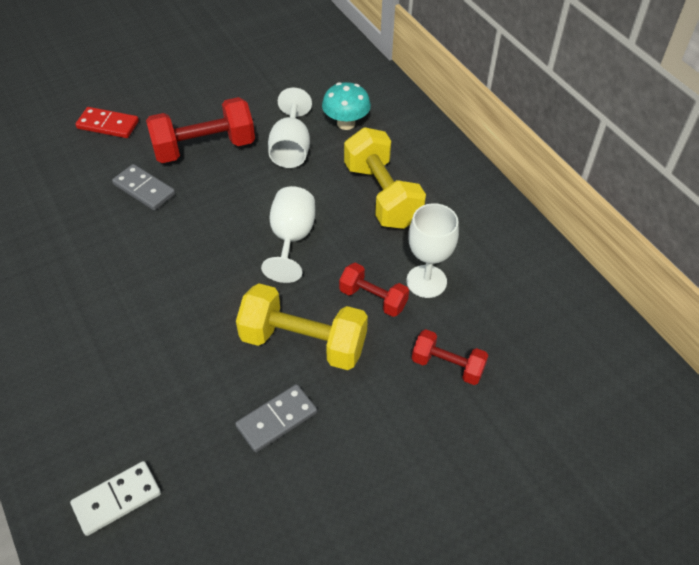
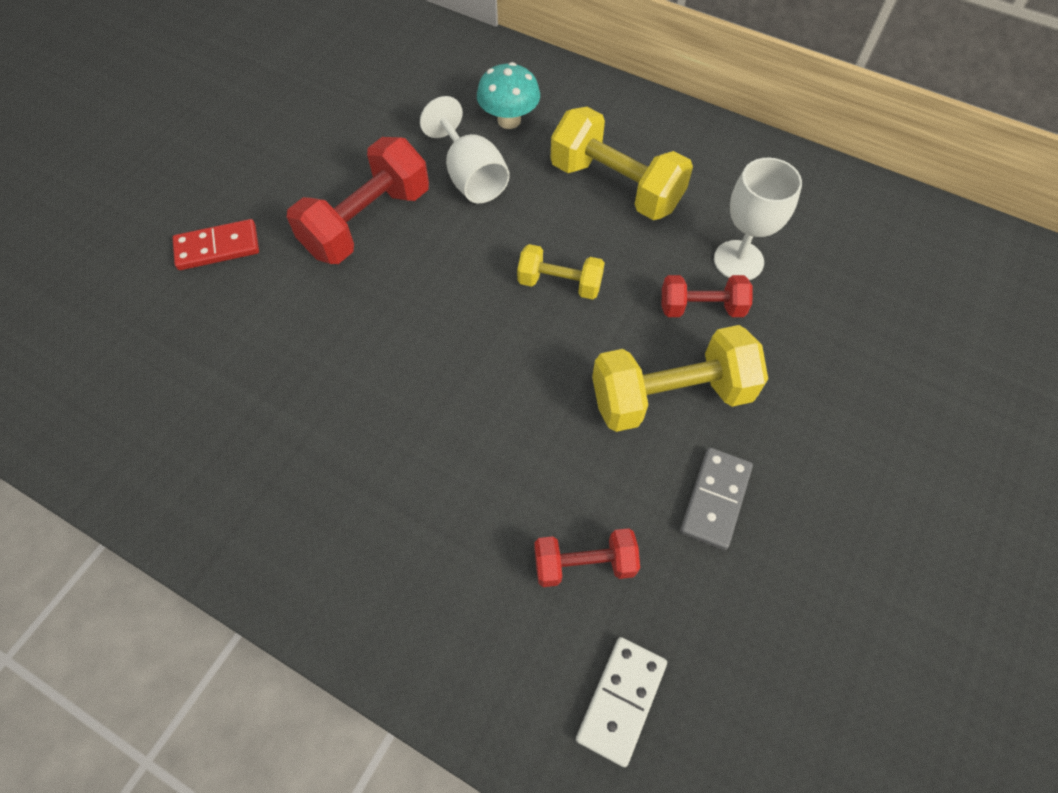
camera: 30 degrees left, 10 degrees up
(144, 189) = (335, 308): grey domino -> none
(291, 239) = (559, 283): white goblet -> yellow dumbbell
(447, 366) = (832, 341): red dumbbell -> red dumbbell (584, 564)

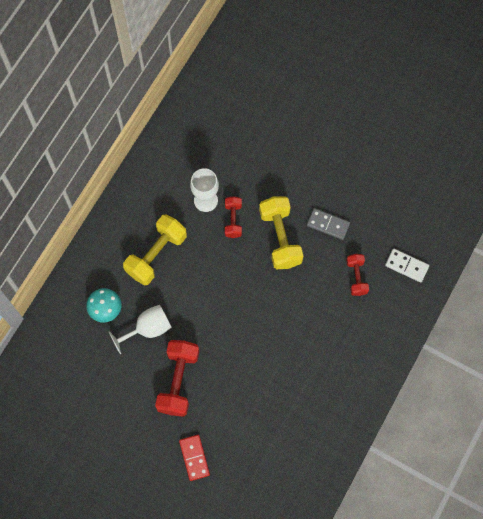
camera: 90 degrees left, 10 degrees up
(367, 222) = (178, 381): red dumbbell -> red dumbbell turned 60 degrees clockwise
(559, 283) = (219, 284): yellow dumbbell -> none

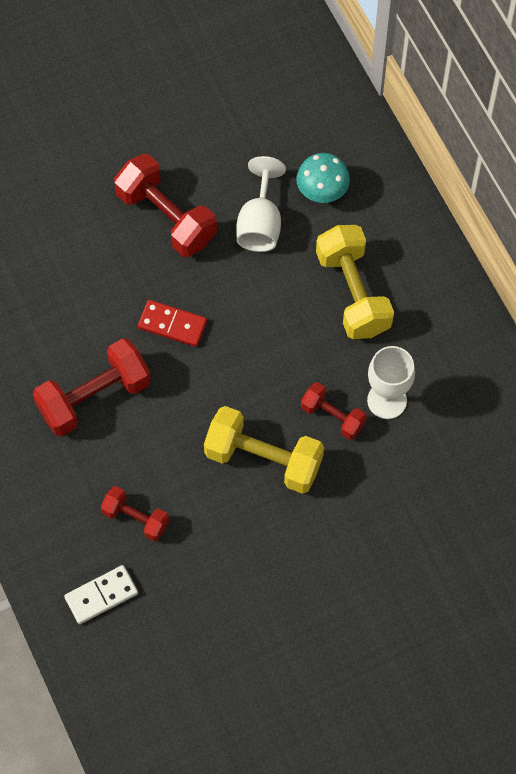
camera: 125 degrees right, 5 degrees down
(194, 457) = (60, 178): red domino -> red domino (172, 325)
(309, 344) = (94, 397): none -> red dumbbell
(328, 224) = (236, 534): grey domino -> none

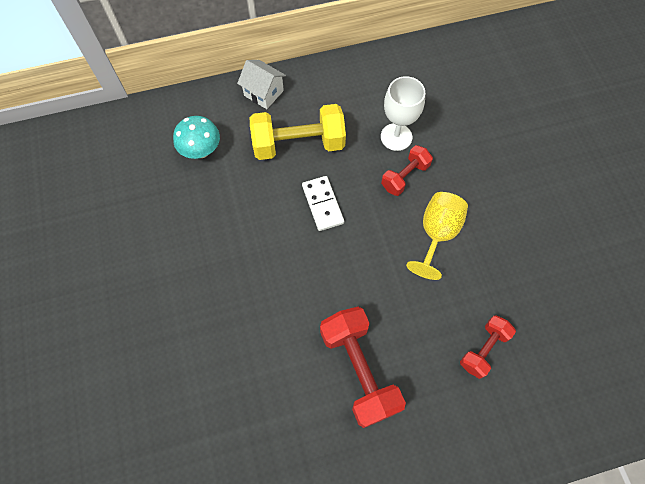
camera: 80 degrees left, 0 degrees up
(101, 595) = (557, 392): white domino -> white domino (322, 204)
(166, 217) = (190, 277): red dumbbell -> none
(172, 325) = (298, 288): red domino -> none
(260, 223) = (217, 201): white goblet -> none
(263, 459) = (436, 234): yellow dumbbell -> yellow goblet
(418, 241) = (263, 93): none -> white house

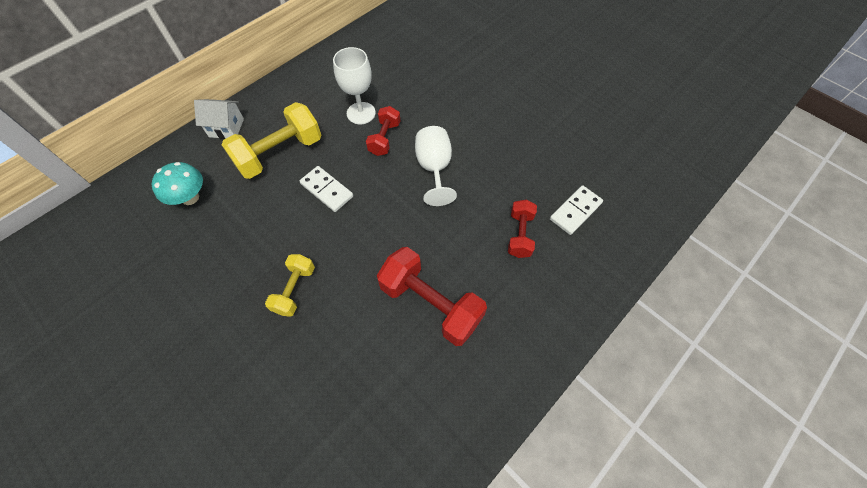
camera: 30 degrees left, 5 degrees down
(247, 288) = (294, 290): none -> yellow dumbbell
(436, 234) = (434, 169): yellow goblet -> white goblet
(557, 356) = (575, 211): none -> white domino

